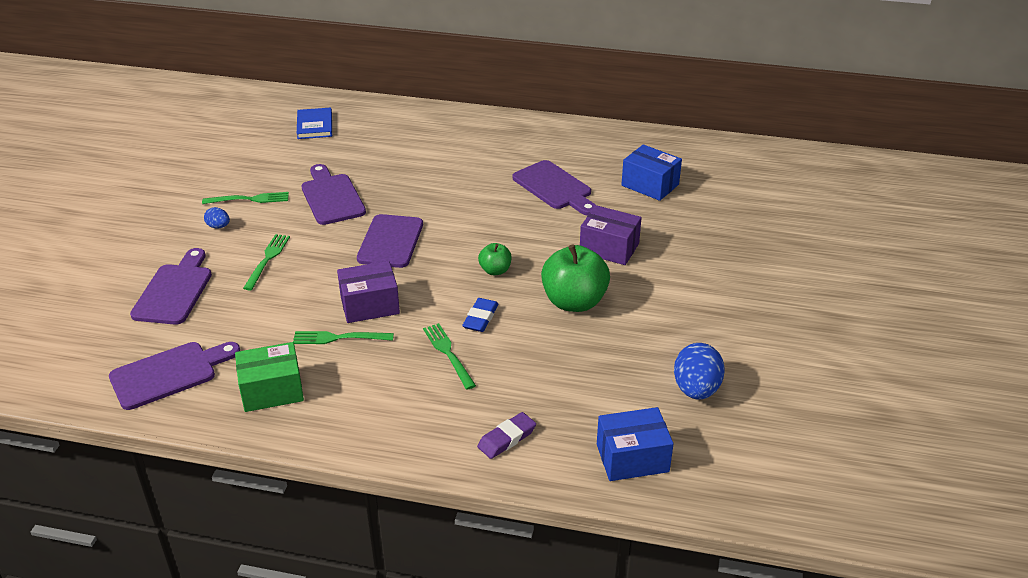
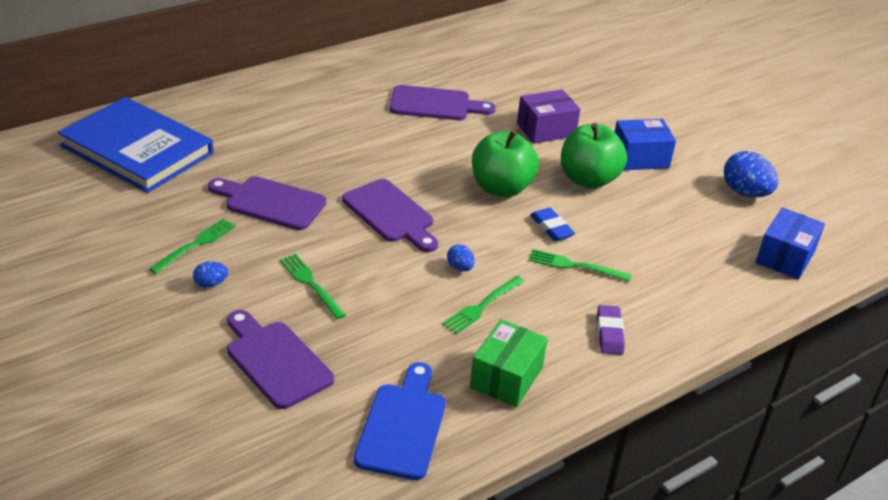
camera: 50 degrees left, 0 degrees up
(169, 374) = (403, 426): purple cutting board -> blue cutting board
(314, 126) = (137, 150): blue book -> blue book, size x2.14
(370, 305) = (460, 268): purple box -> blue egg
(495, 270) = (501, 188): green apple -> green apple, size x1.97
(507, 438) = (706, 296): purple eraser -> purple eraser (609, 333)
(650, 185) = (495, 70): blue box -> blue box (640, 158)

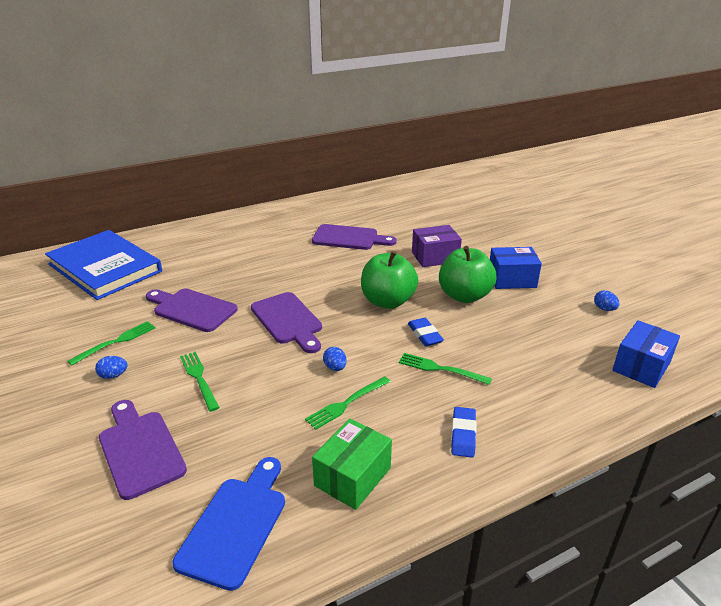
camera: 10 degrees right, 5 degrees down
(609, 333) = (463, 435): purple eraser -> blue eraser
(745, 193) = (604, 309): blue egg -> blue egg, size x0.51

